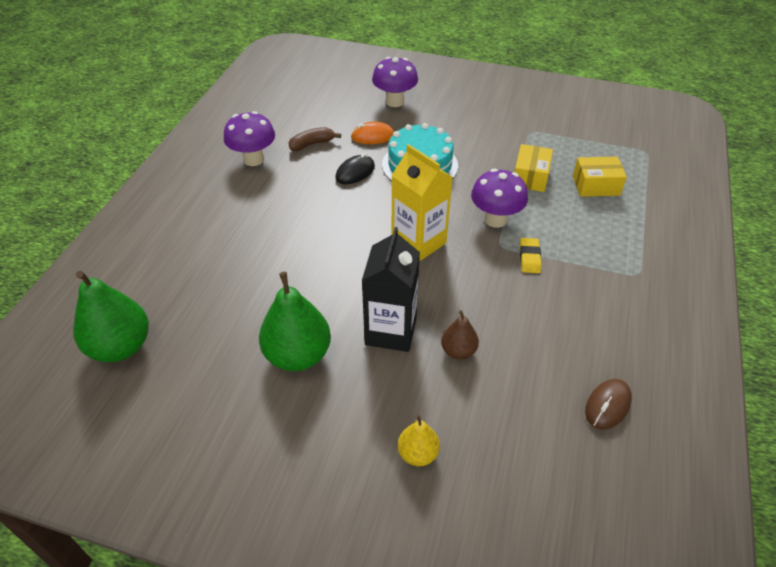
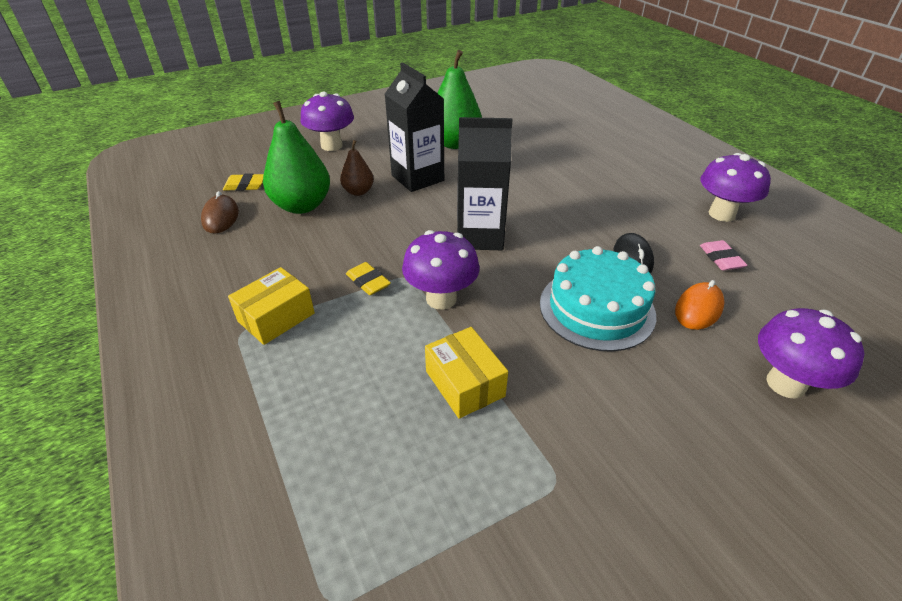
camera: 135 degrees right, 5 degrees down
(120, 347) = (546, 105): green pear -> green pear (302, 206)
(312, 144) = (721, 258): brown banana -> pink eraser
(418, 242) = (480, 236): yellow carton -> black carton
(418, 454) = (331, 146): yellow pear -> purple mushroom
(560, 444) = (245, 185): none -> yellow eraser
(596, 185) = (367, 434): yellow box -> yellow box (276, 317)

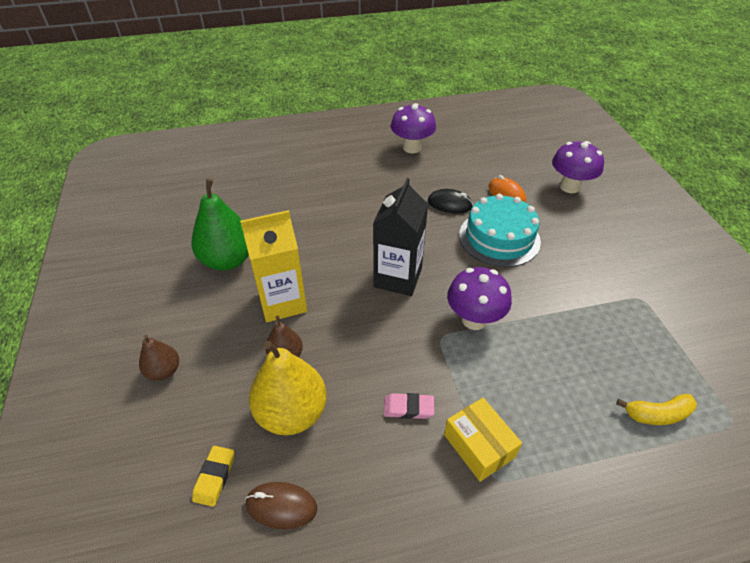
camera: 75 degrees left, 5 degrees up
(302, 206) = (292, 412): green pear -> yellow pear
(331, 146) = (164, 371): purple mushroom -> brown pear
(333, 488) = (657, 414): none -> yellow banana
(368, 282) = (442, 366): yellow eraser -> none
(417, 178) = (282, 302): black carton -> yellow carton
(464, 383) = (565, 324): yellow box -> none
(721, 258) = (460, 167): pink eraser -> pink eraser (408, 408)

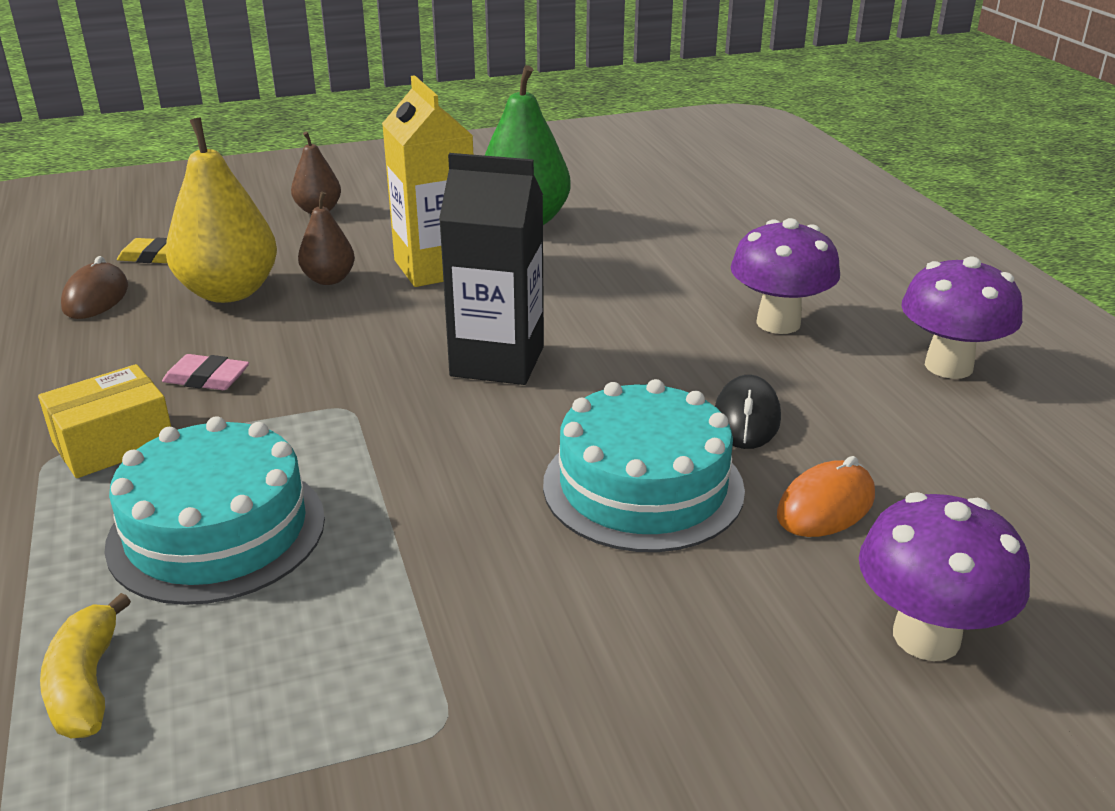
camera: 85 degrees right, 15 degrees down
(408, 408) = (207, 379): pink eraser -> pink eraser turned 75 degrees counterclockwise
(474, 319) = (386, 444): purple mushroom -> purple mushroom (778, 323)
(549, 381) = (217, 531): none -> turquoise cake

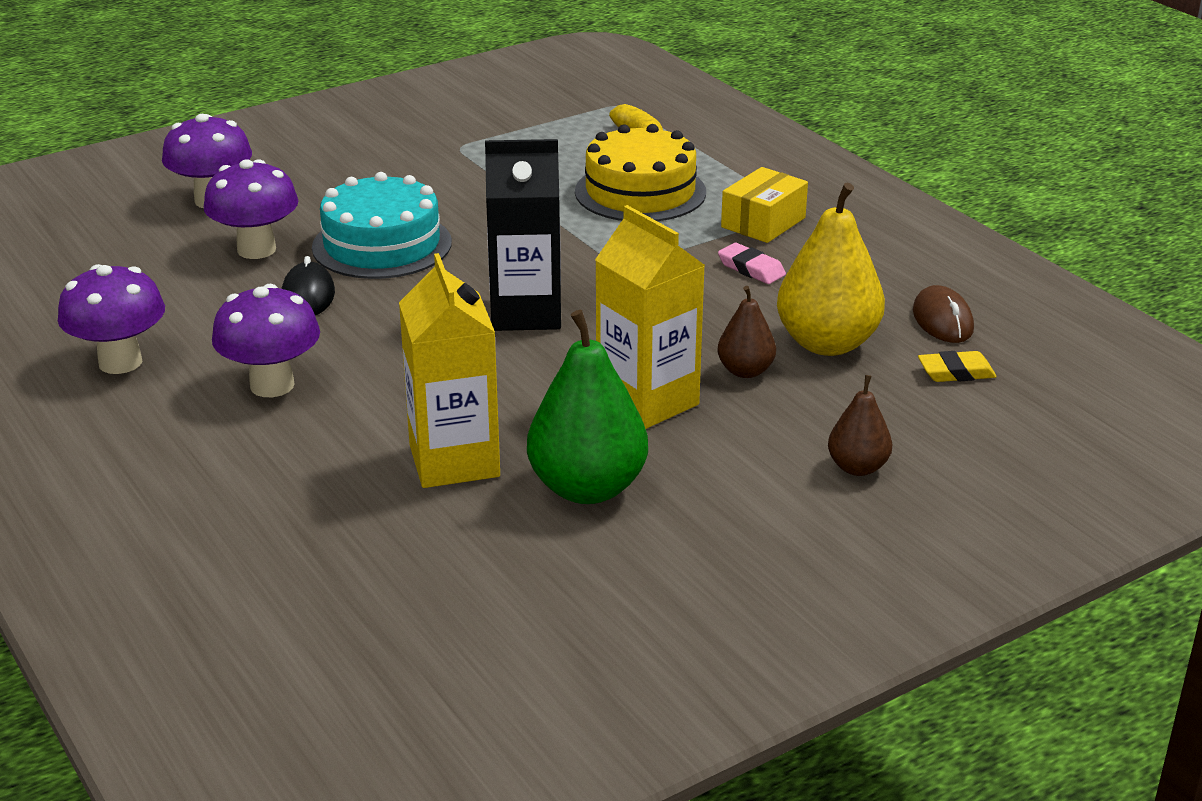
camera: 165 degrees right, 0 degrees up
(207, 379) = (751, 269): pink eraser -> pink eraser turned 45 degrees clockwise
(217, 531) = (640, 192): turquoise cake -> yellow cake
(619, 248) = (454, 461): none -> yellow carton
(825, 506) = (256, 250): orange mouse -> purple mushroom

